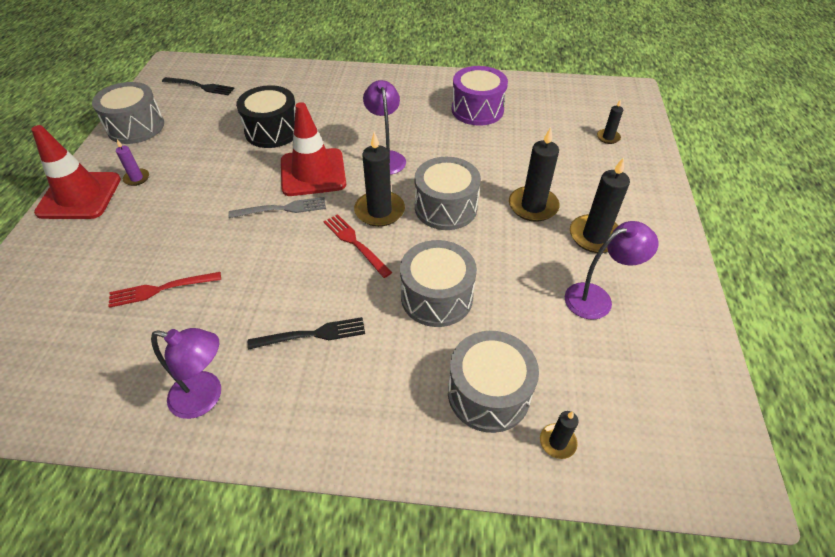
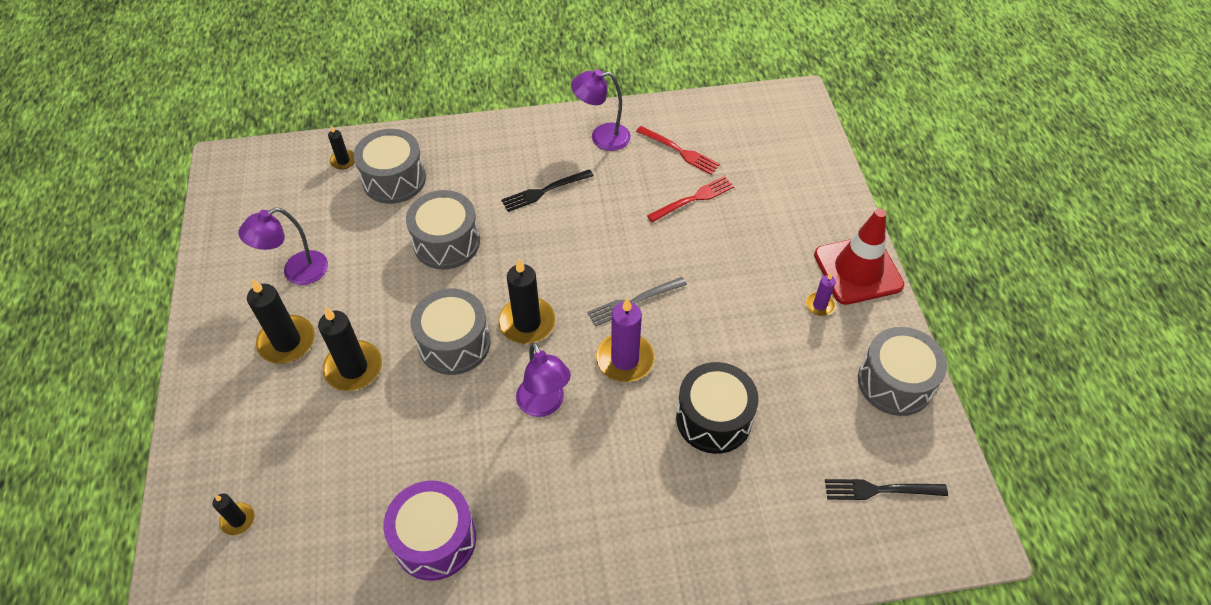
camera: 165 degrees right, 5 degrees up
(313, 172) = (625, 359): red traffic cone -> purple candle
(354, 243) = (540, 279): red fork -> red fork (680, 151)

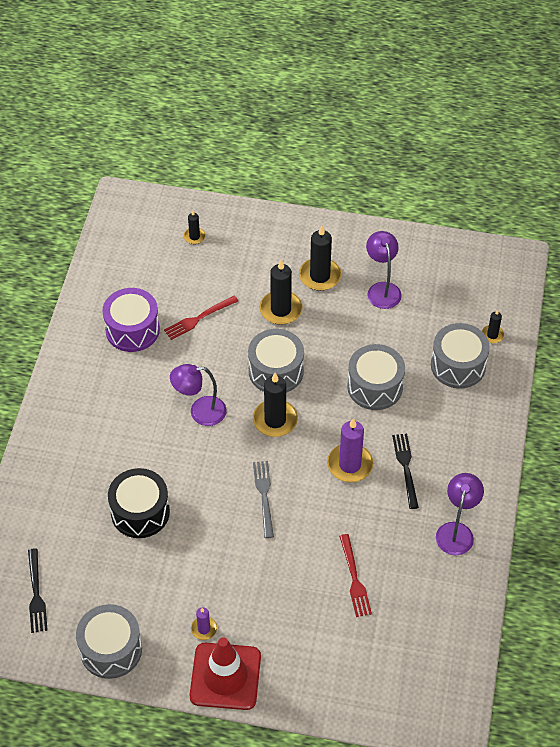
camera: 110 degrees right, 0 degrees up
(625, 359) = (215, 473): purple candle -> purple candle (350, 464)
(680, 151) = (416, 589): red fork -> red fork (198, 319)
(879, 490) = (36, 594): black fork -> black fork turned 150 degrees clockwise

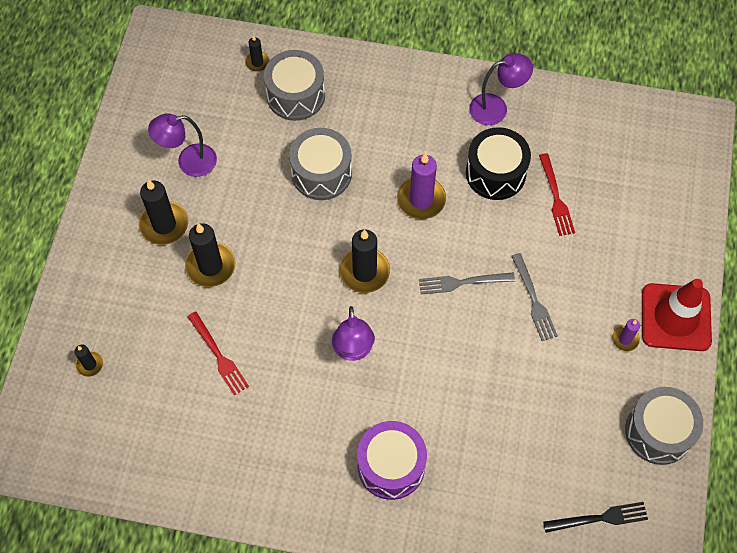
camera: 90 degrees left, 10 degrees up
(132, 329) = (231, 432): purple drum -> purple drum (391, 466)
(140, 512) = (488, 410): black drum -> black drum (495, 173)
(245, 554) = (534, 300): none -> grey fork
(276, 371) = (298, 271): grey drum -> none
(354, 579) = (556, 198): red fork -> red fork turned 90 degrees clockwise
(405, 467) = (423, 148): black fork -> none
(456, 531) = (496, 108): purple lamp -> purple lamp turned 150 degrees clockwise

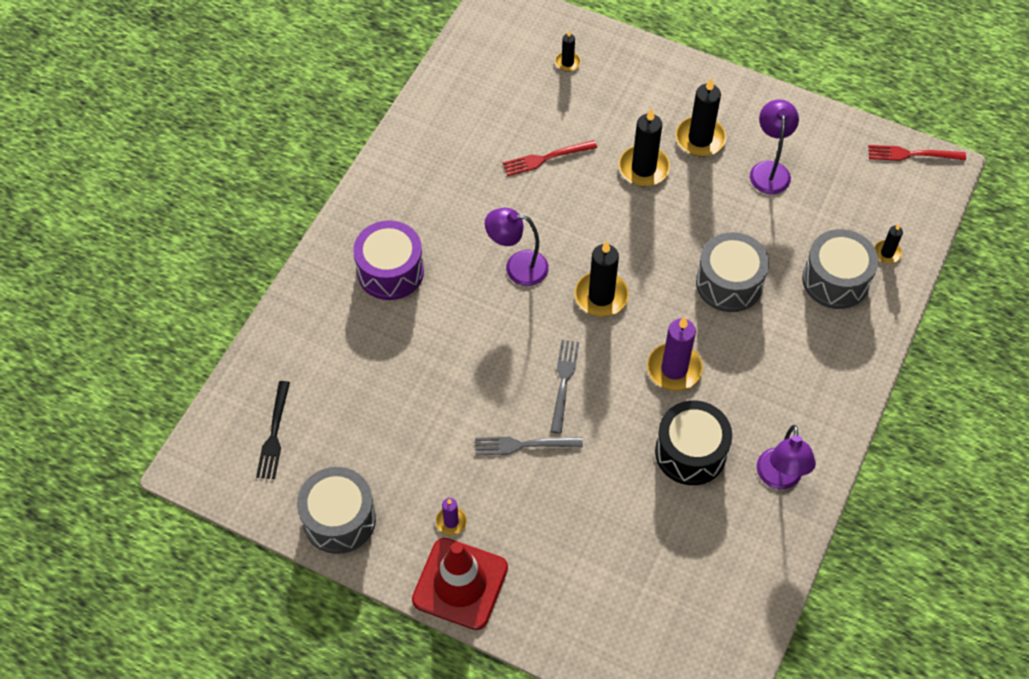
camera: 105 degrees right, 5 degrees down
(556, 198) = (642, 506): red fork -> red fork (911, 154)

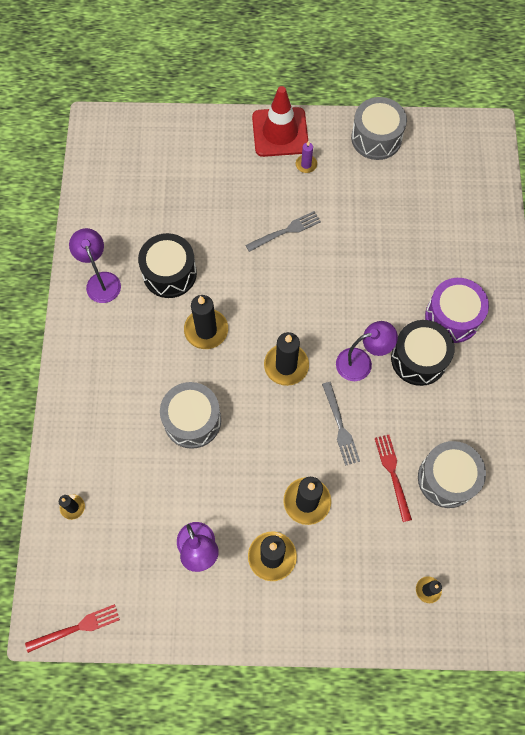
camera: 155 degrees right, 10 degrees up
(274, 434) = (452, 170): black fork -> none
(454, 246) = (418, 359): none -> black drum
(545, 158) = (392, 473): red fork -> red fork turned 60 degrees counterclockwise
(563, 381) = (281, 287): grey fork -> grey fork (340, 427)
(674, 369) = (206, 330): purple candle -> black candle
(835, 280) = (108, 461): grey drum -> grey drum (447, 478)

